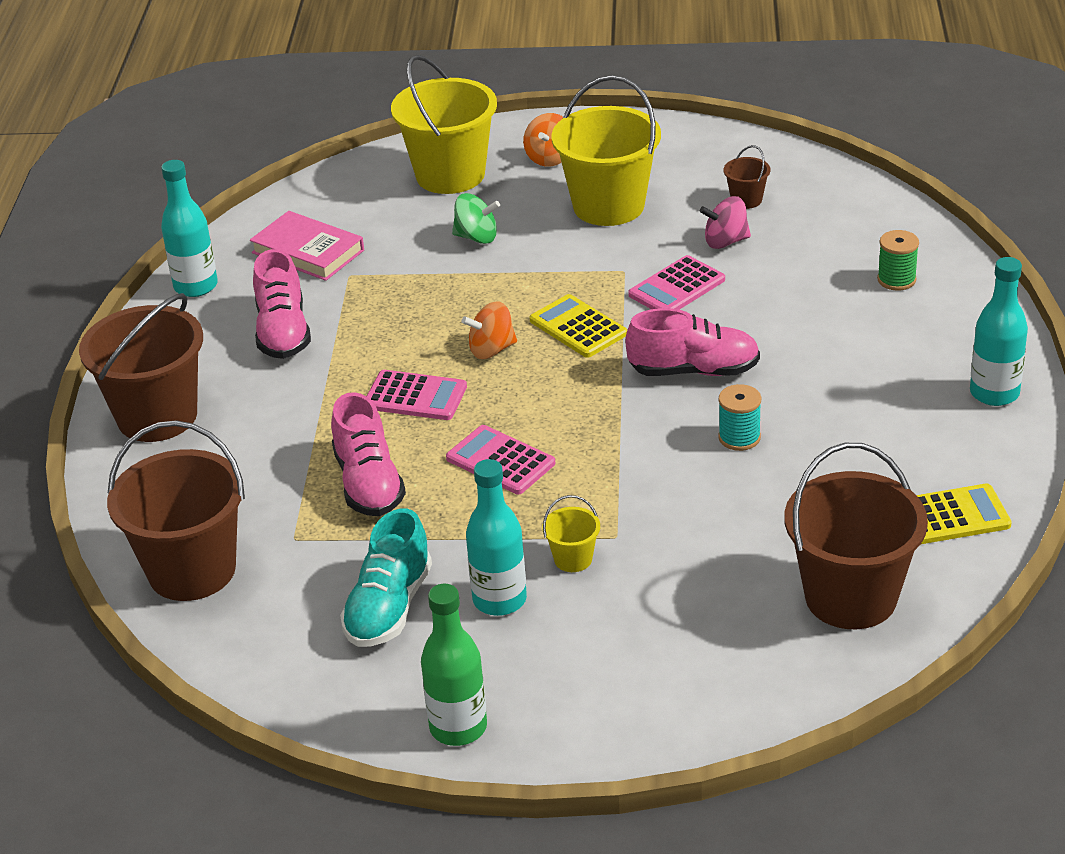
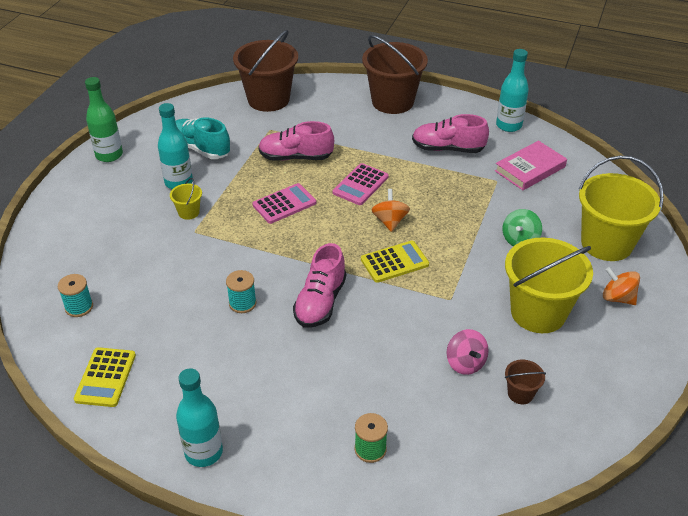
camera: 105 degrees right, 5 degrees up
(677, 287) = (418, 320): pink calculator -> none
(725, 241) = (465, 363): pink spinning top -> pink spinning top turned 150 degrees clockwise
(850, 597) = (79, 307): brown bucket -> turquoise spool

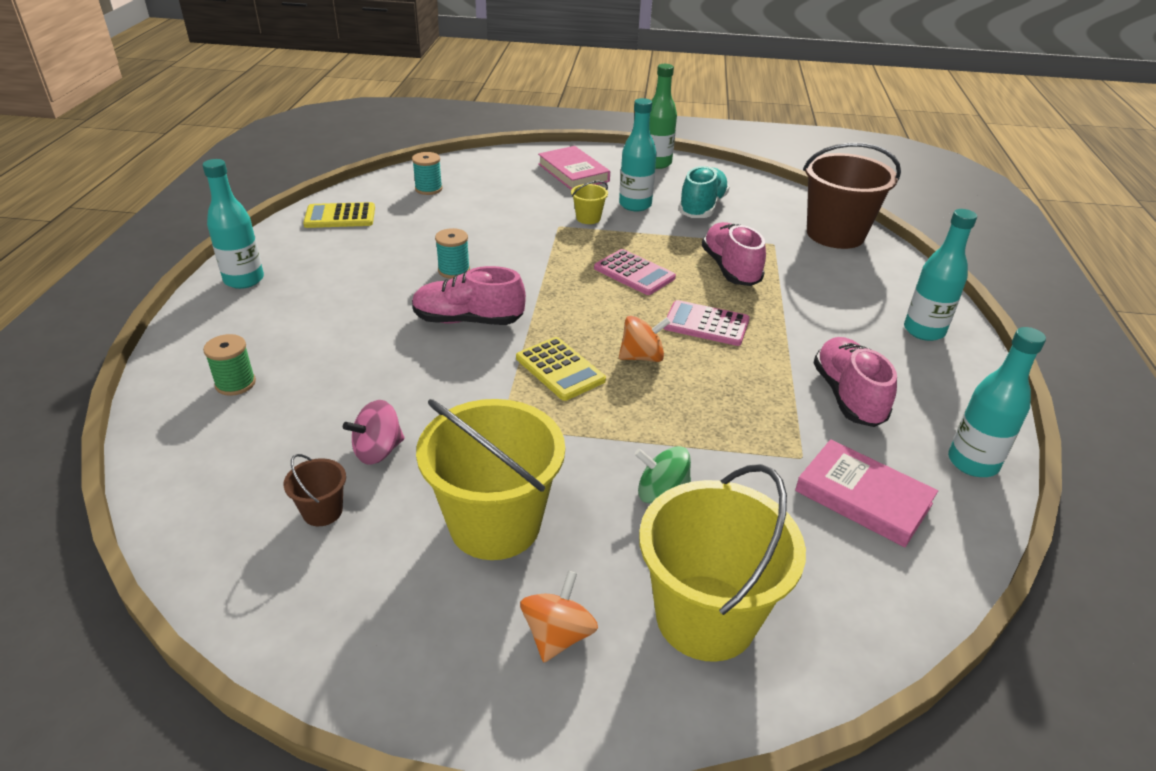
camera: 75 degrees right, 5 degrees down
(99, 207) = (573, 173): none -> pink book
(392, 102) = (924, 331): brown bucket -> turquoise bottle

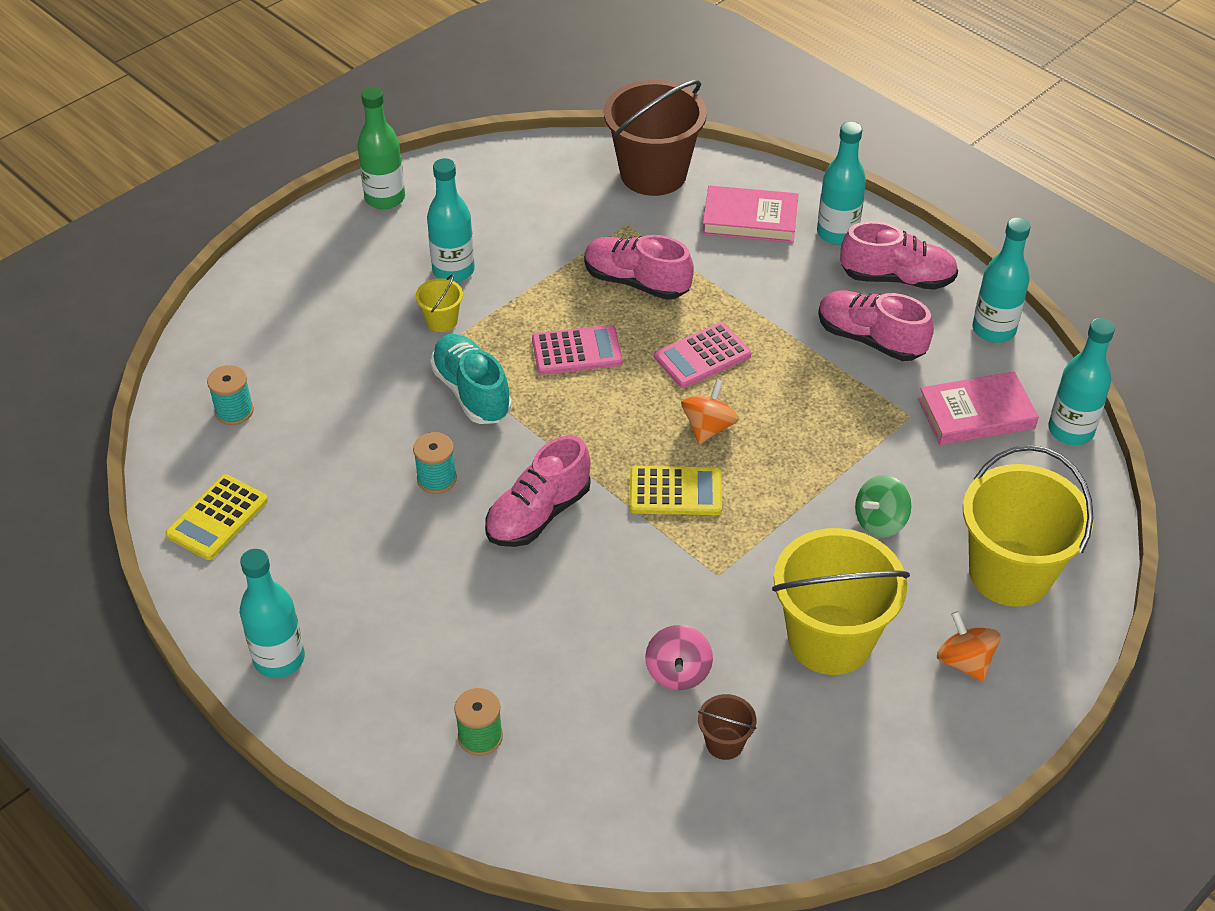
camera: 50 degrees left, 10 degrees up
(573, 173) = (331, 274): pink book -> pink book (750, 219)
(702, 207) = (511, 226): turquoise shoe -> turquoise shoe (472, 392)
(932, 381) = (897, 278): none -> pink shoe
(939, 576) = (1070, 430): none -> turquoise bottle

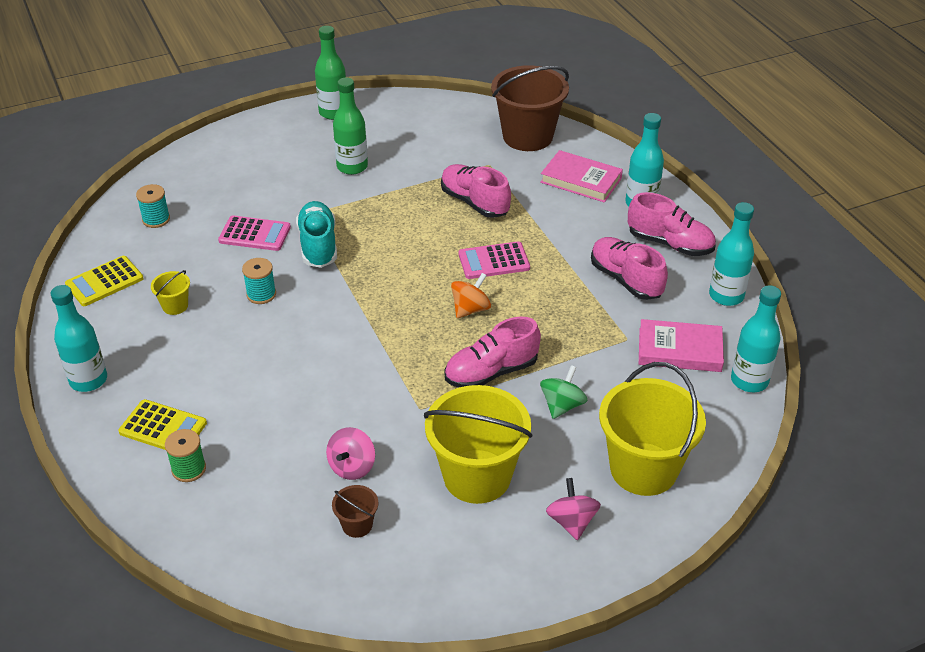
camera: 20 degrees right, 5 degrees down
(441, 321) = (325, 196): yellow bucket -> yellow bucket (175, 306)
(453, 270) = (352, 167): turquoise bottle -> green bottle
(538, 514) = (316, 335): pink shoe -> pink shoe (491, 372)
(577, 351) = (406, 237): pink calculator -> pink calculator (255, 234)
(675, 491) = (421, 345): yellow calculator -> yellow calculator (163, 428)
(880, 521) = (562, 405): green spinning top -> green spinning top turned 135 degrees clockwise
(964, 661) = (571, 521): orange spinning top -> pink spinning top

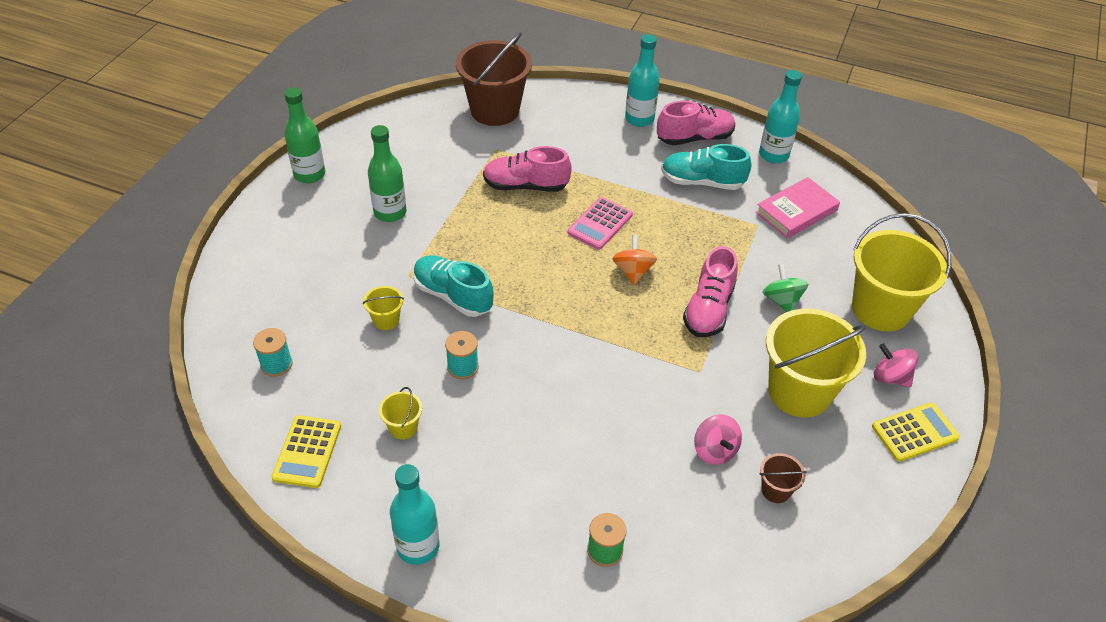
camera: 45 degrees left, 5 degrees up
(163, 428) = (538, 535): yellow calculator -> yellow calculator (914, 432)
(255, 234) = (386, 320): pink calculator -> yellow bucket
(581, 180) = (577, 124): pink book -> none
(626, 279) = (702, 182): pink shoe -> turquoise shoe
(749, 381) = (858, 205): turquoise bottle -> none

